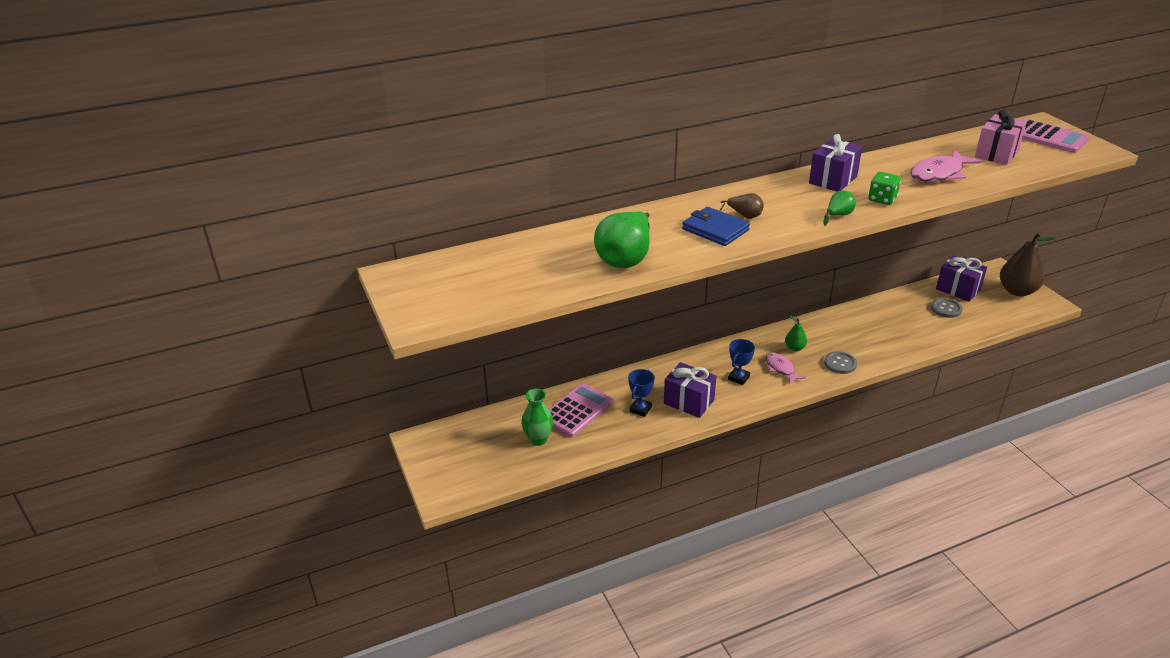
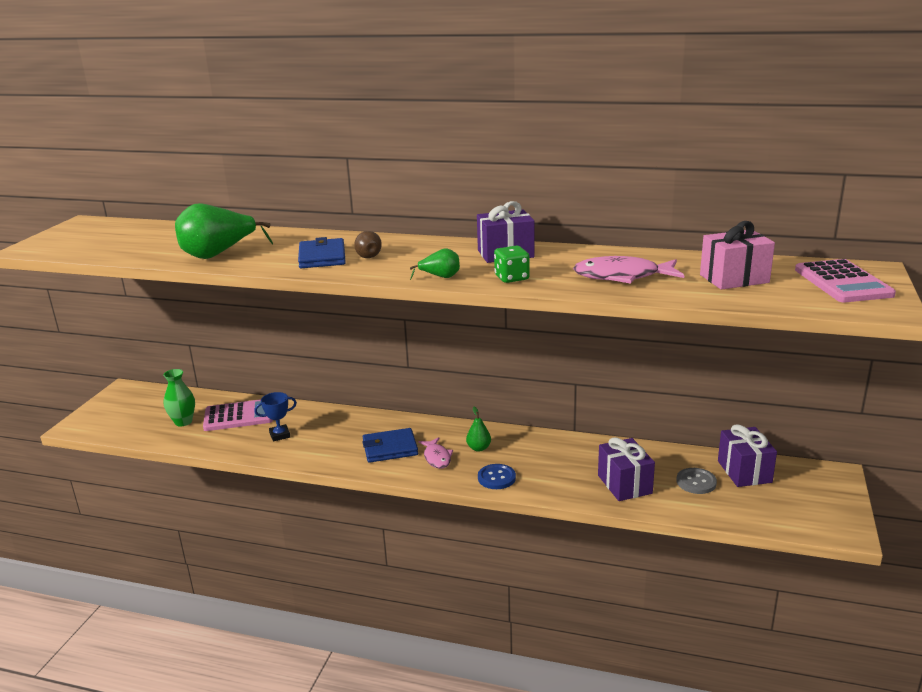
camera: 40 degrees right, 10 degrees down
(688, 402) = (321, 447): purple gift -> purple gift (624, 484)
(738, 378) = (390, 448): blue trophy -> blue wallet
(780, 369) = (437, 458): pink fish -> pink fish turned 150 degrees clockwise
(840, 363) = (496, 478): grey button -> blue button
(1017, 291) = (820, 502): brown pear -> none

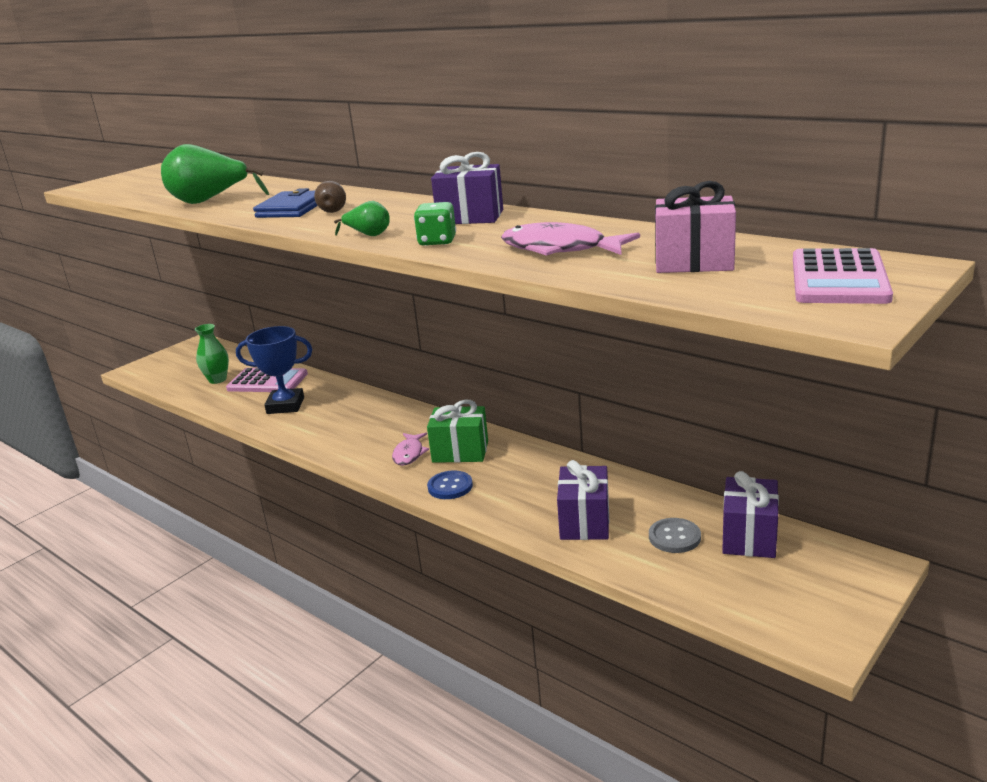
camera: 25 degrees right, 0 degrees up
(280, 435) = (285, 405): blue trophy -> blue trophy, size x1.69
(390, 448) = (373, 436): blue wallet -> none
(479, 448) = (460, 452): green pear -> green gift

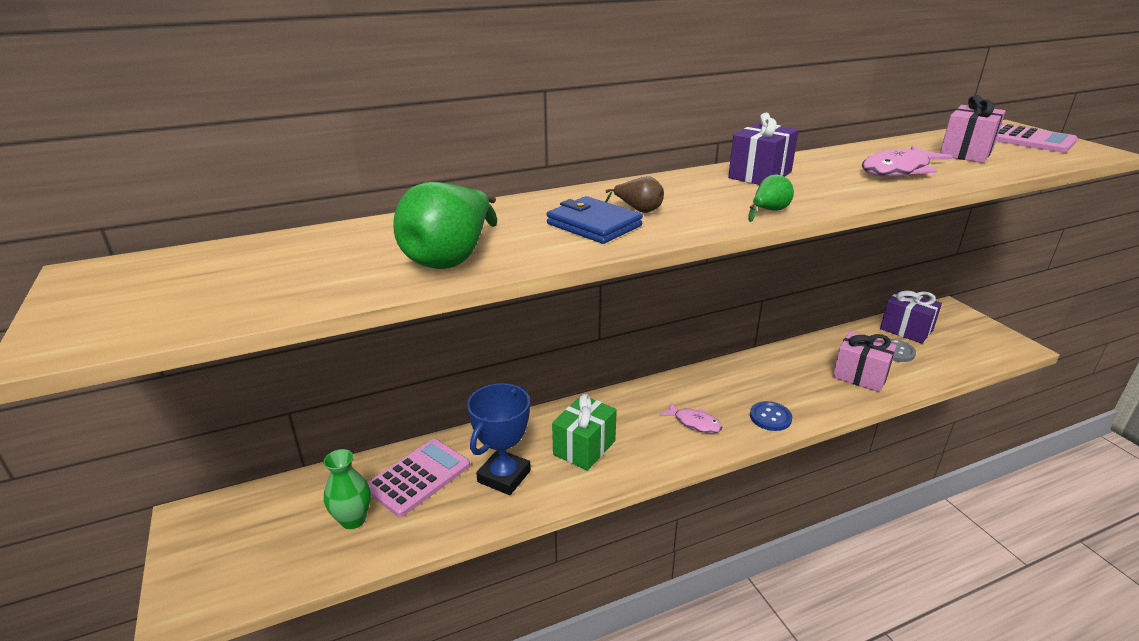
camera: 65 degrees left, 5 degrees up
(437, 241) = (828, 194): green dice -> none
(460, 452) = (712, 396): green gift -> green gift (584, 447)
(584, 522) = (860, 376): purple gift -> pink gift

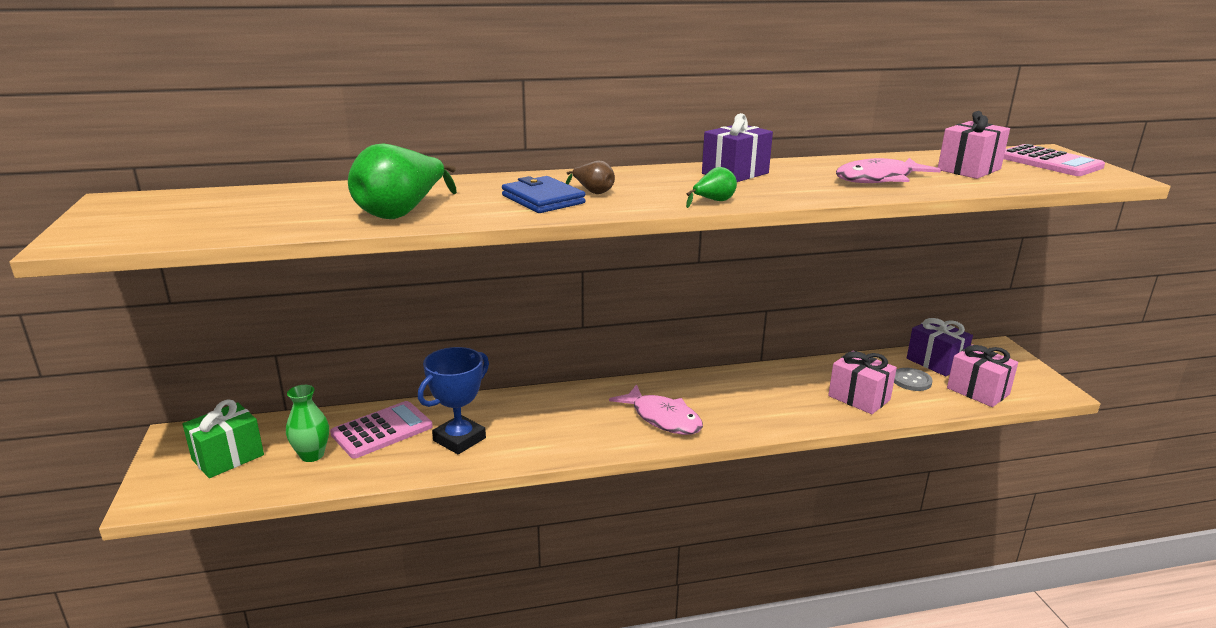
camera: 10 degrees right, 5 degrees down
(584, 447) = (545, 426): green gift -> green gift (228, 457)
(694, 423) = (663, 418): pink fish -> pink fish, size x1.63
(770, 417) = (742, 422): blue button -> none
(956, 355) = (978, 391): none -> pink gift

